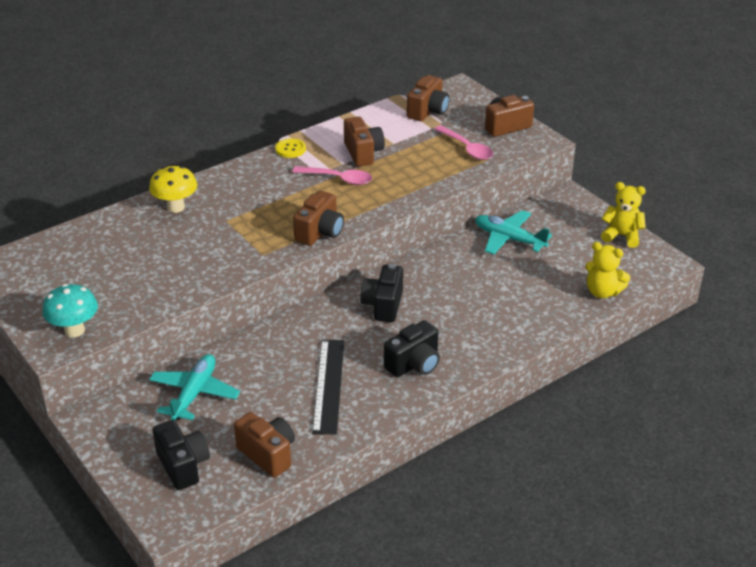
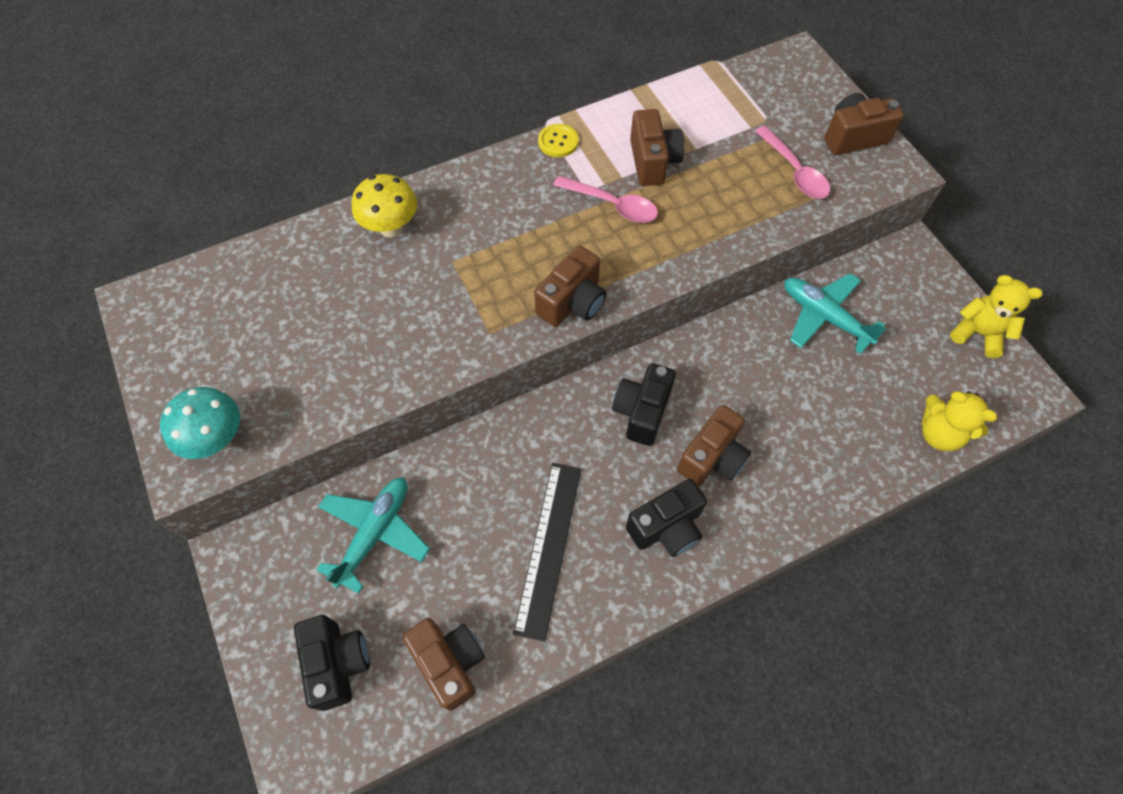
camera: 10 degrees right, 25 degrees up
(428, 111) = (751, 96): brown camera -> brown camera (712, 458)

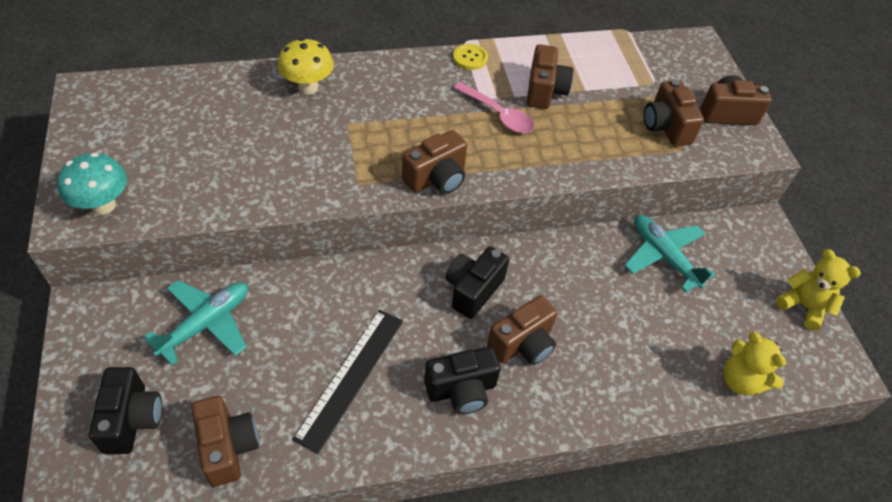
camera: 10 degrees right, 10 degrees down
(794, 171) = (666, 127): pink spoon -> brown camera

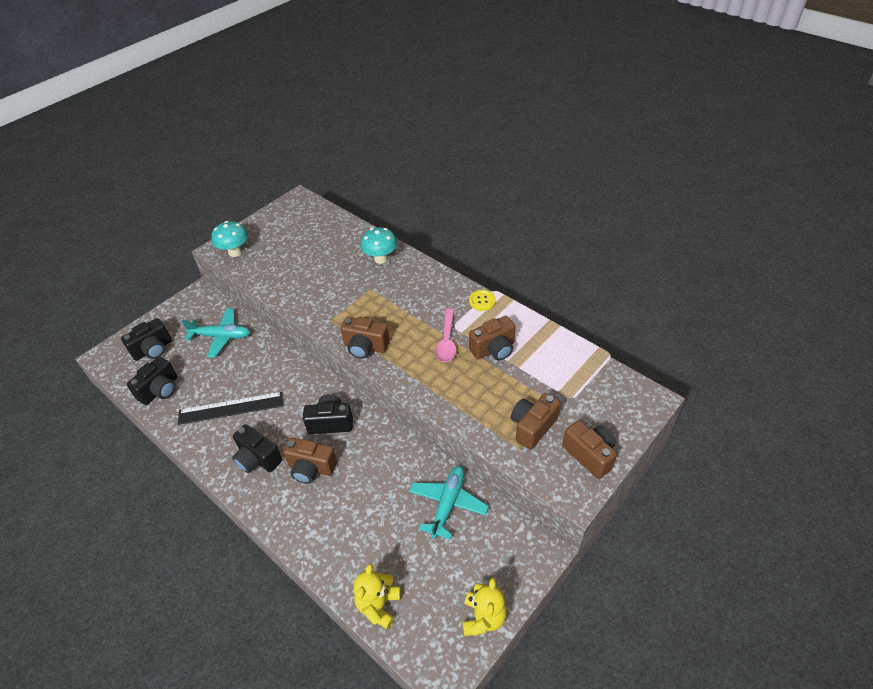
camera: 60 degrees right, 5 degrees down
(228, 447) = (160, 390): brown camera -> black camera
(308, 87) = (380, 259): yellow mushroom -> turquoise mushroom

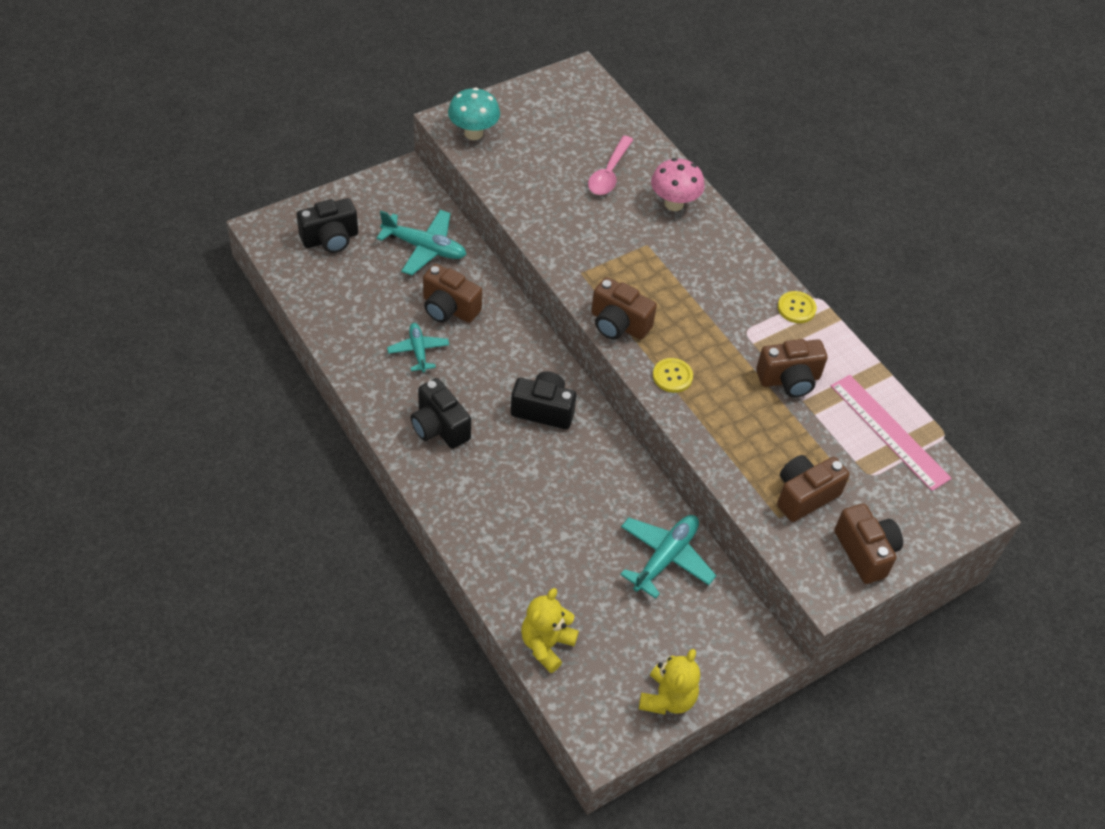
camera: 10 degrees right, 5 degrees up
(160, 390) = (331, 298): black camera -> none
(231, 408) = (418, 351): black ruler -> turquoise plane
(311, 468) = (504, 460): brown camera -> brown camera (449, 308)
(380, 259) = (674, 204): turquoise mushroom -> pink mushroom
(413, 371) = (672, 376): none -> yellow button
(447, 341) = (729, 350): pink spoon -> pink spoon (609, 173)
(573, 364) = (889, 431): none -> pink ruler

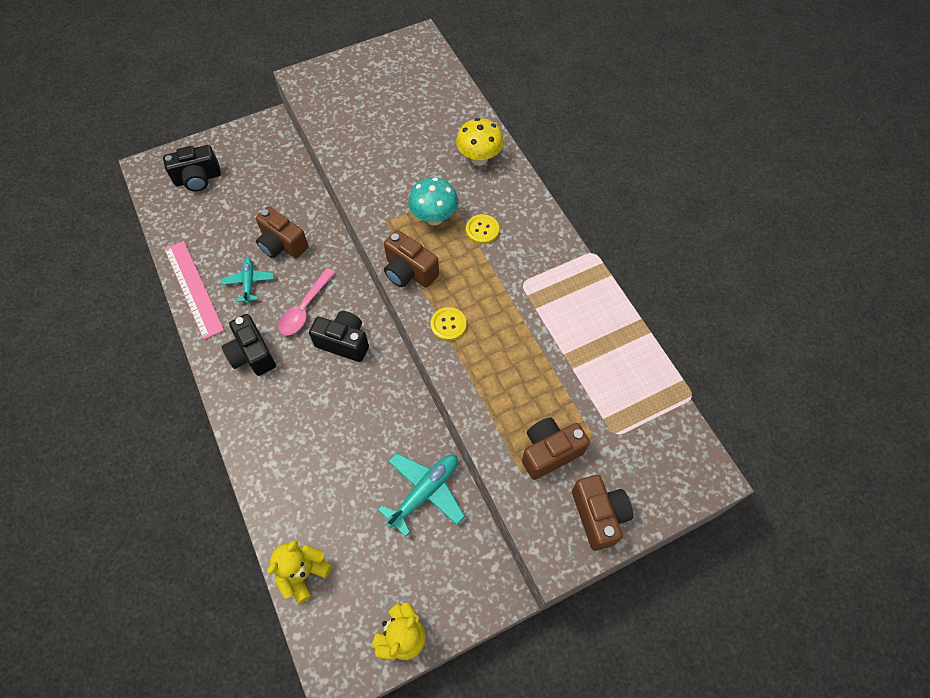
camera: 10 degrees right, 10 degrees up
(424, 248) = (273, 189): turquoise plane -> none
(473, 133) = (319, 90): turquoise mushroom -> turquoise mushroom (434, 218)
(609, 173) = (427, 129): pink spoon -> pink spoon (305, 308)
(674, 204) = (479, 159): pink mushroom -> yellow mushroom
(789, 380) = (554, 333): brown camera -> none
(796, 308) = (572, 262): yellow button -> yellow button (482, 230)
(889, 431) = (639, 390): pink ruler -> pink ruler (193, 289)

